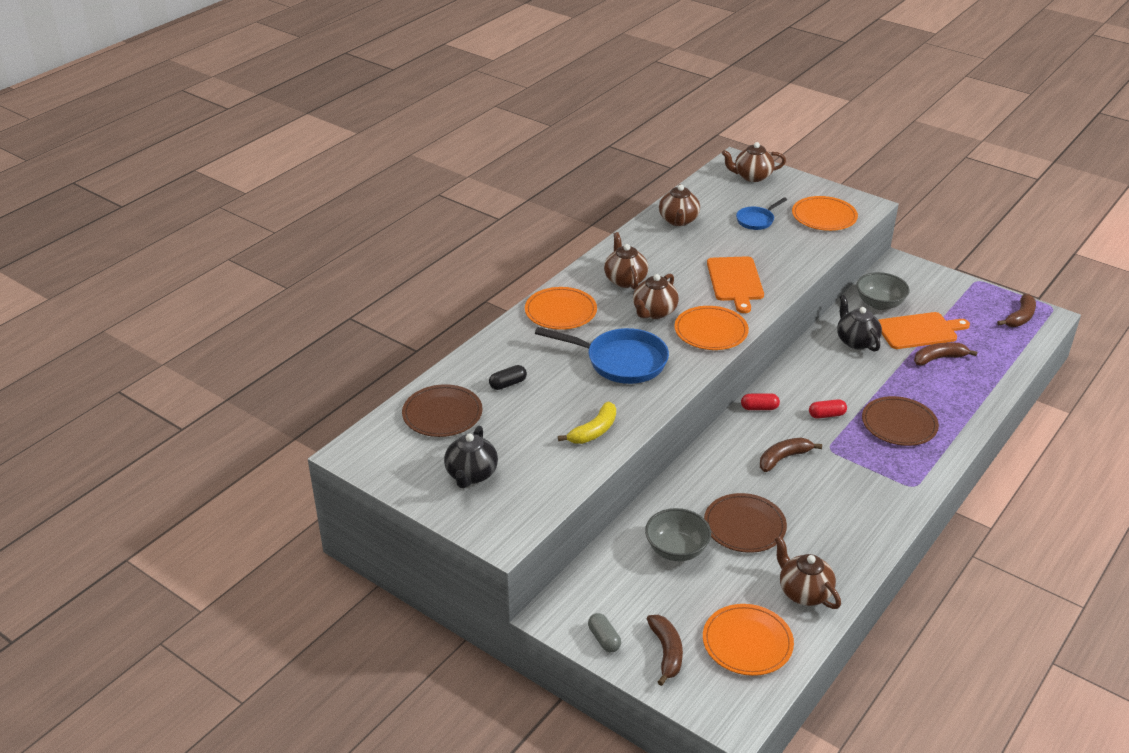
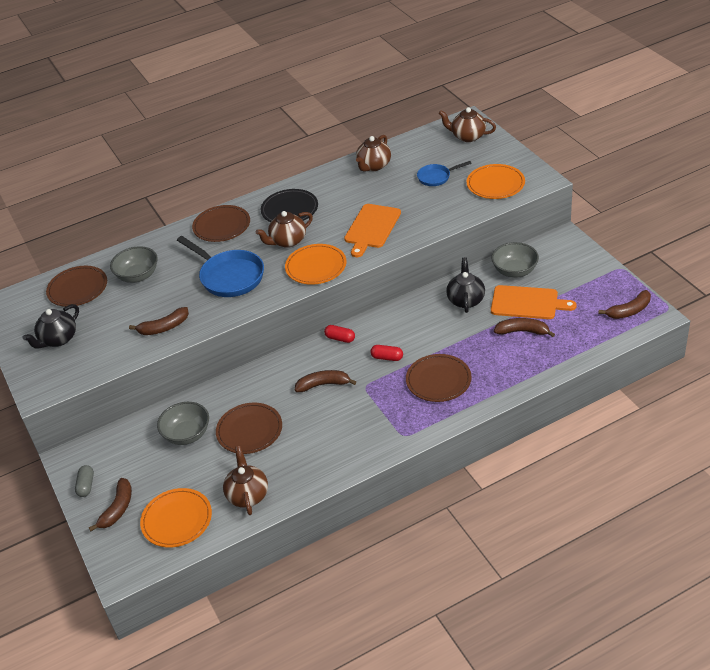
camera: 30 degrees right, 5 degrees up
(508, 384) = (138, 276): black capsule -> grey bowl
(560, 311) = (221, 226): orange plate -> brown plate
(593, 431) = (164, 327): yellow banana -> brown banana
(625, 280) = (289, 209): brown teapot -> black plate

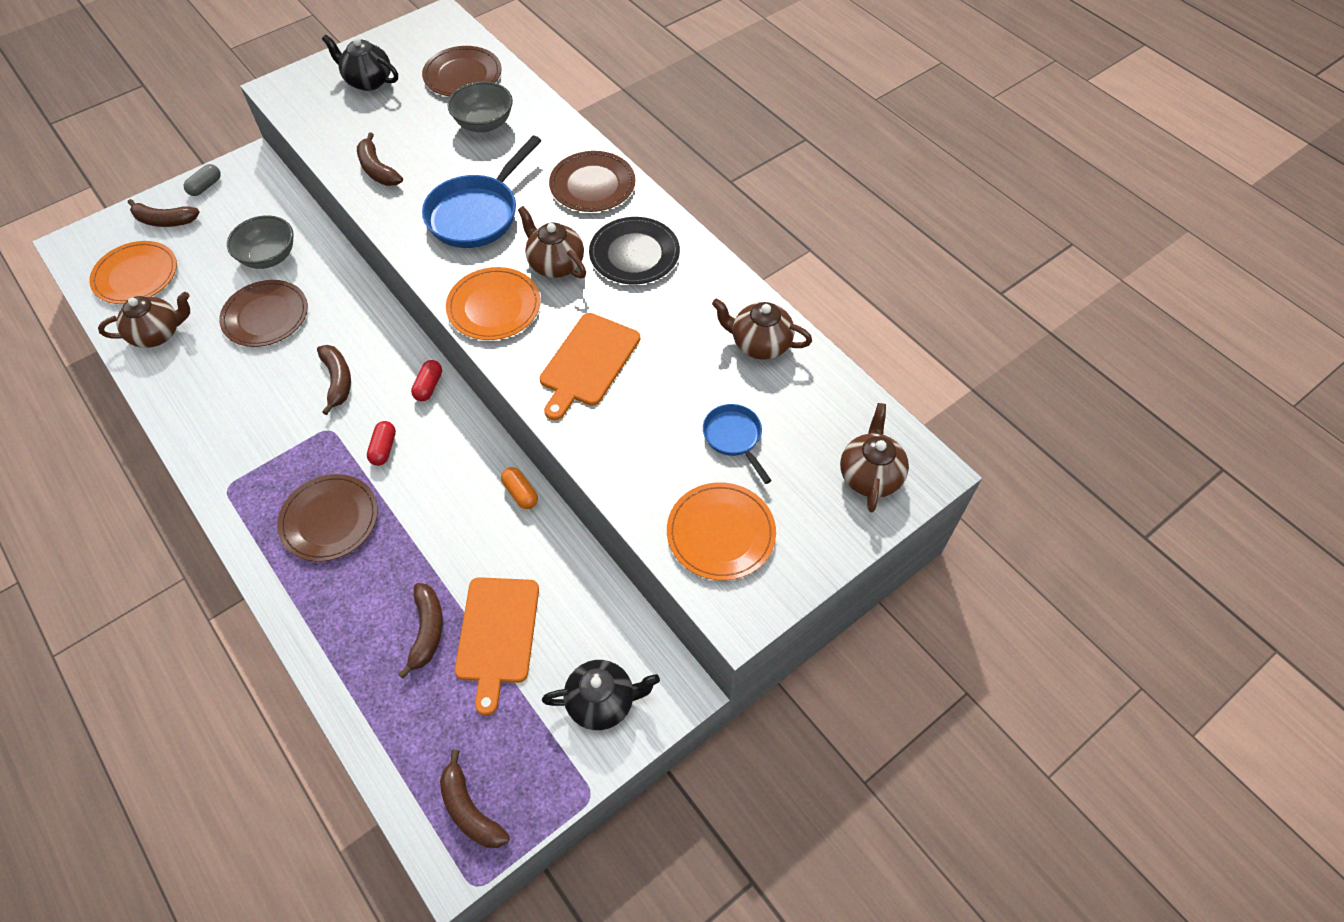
camera: 75 degrees right, 15 degrees up
(86, 485) = (205, 186): grey capsule -> grey capsule turned 45 degrees counterclockwise
(371, 228) = (588, 363): orange cutting board -> orange cutting board turned 75 degrees counterclockwise
(433, 295) = (520, 493): none -> orange capsule
(465, 300) = (507, 540): black teapot -> black teapot (602, 701)
(514, 271) = (580, 610): grey bowl -> none

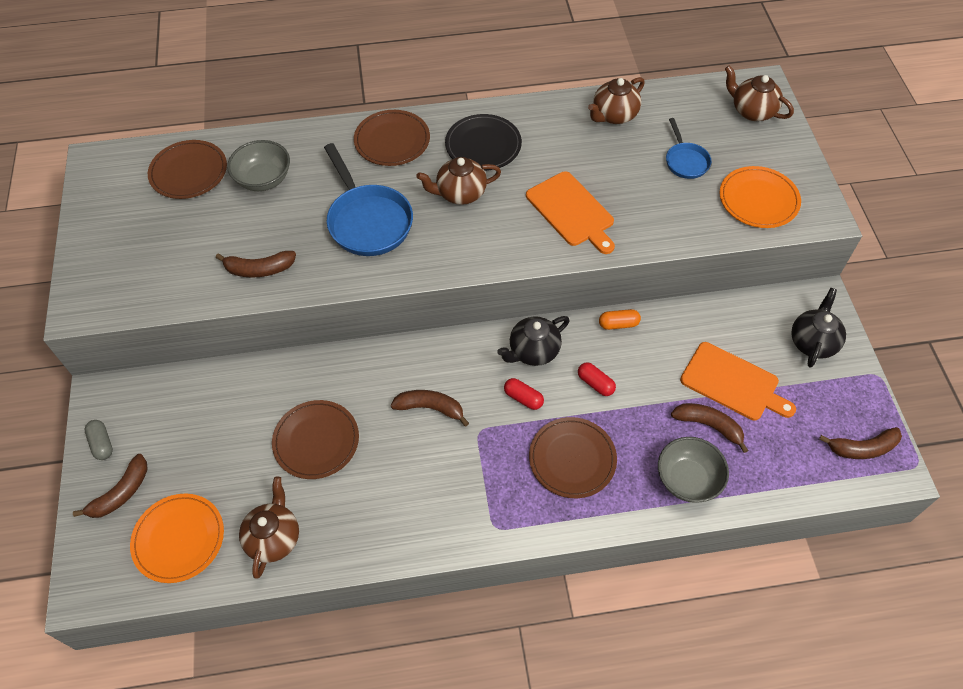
camera: 60 degrees left, 0 degrees up
(269, 257) = (243, 417): grey bowl -> grey bowl (687, 479)
(368, 81) = (134, 239): black teapot -> black teapot (533, 351)
(429, 386) = (478, 346): red capsule -> red capsule (595, 383)
(494, 306) = (478, 246): orange plate -> none
(734, 437) = (685, 161): blue pan -> blue pan turned 105 degrees counterclockwise

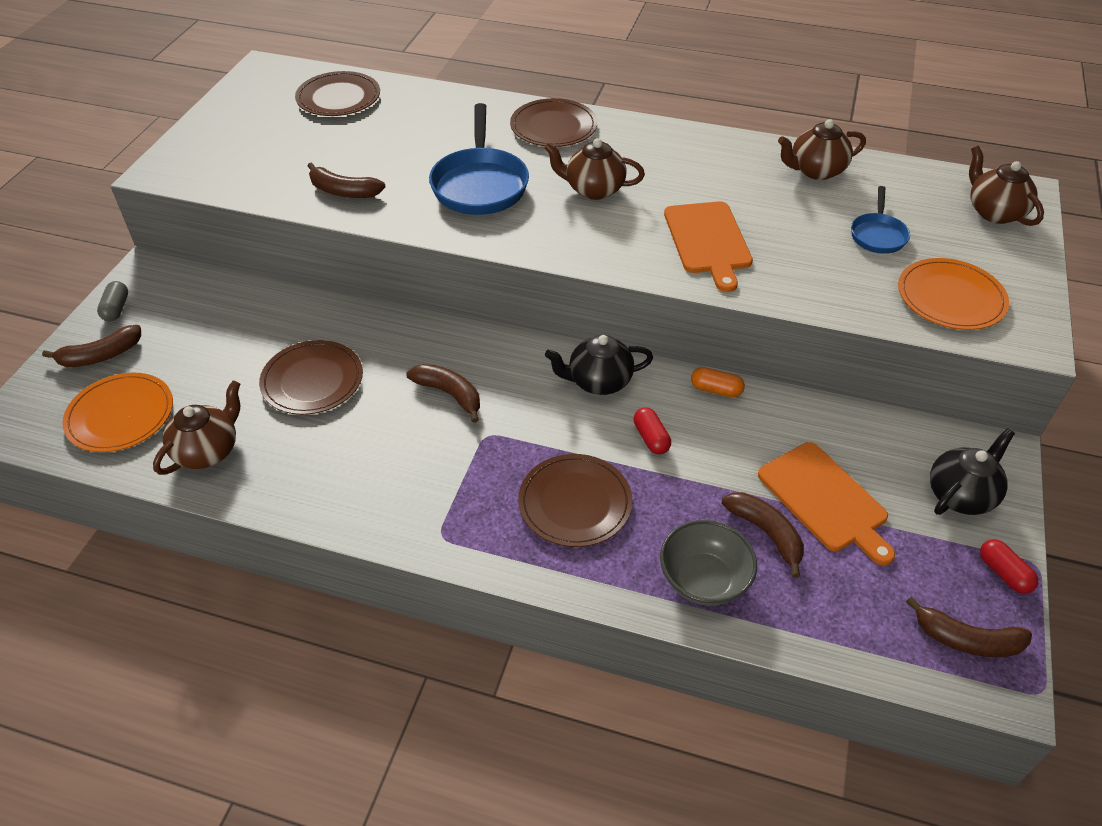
camera: 25 degrees right, 10 degrees down
(264, 179) = (403, 122): grey bowl -> none
(483, 145) = (648, 156): black plate -> none
(523, 398) = (557, 422): red capsule -> red capsule (1003, 573)

